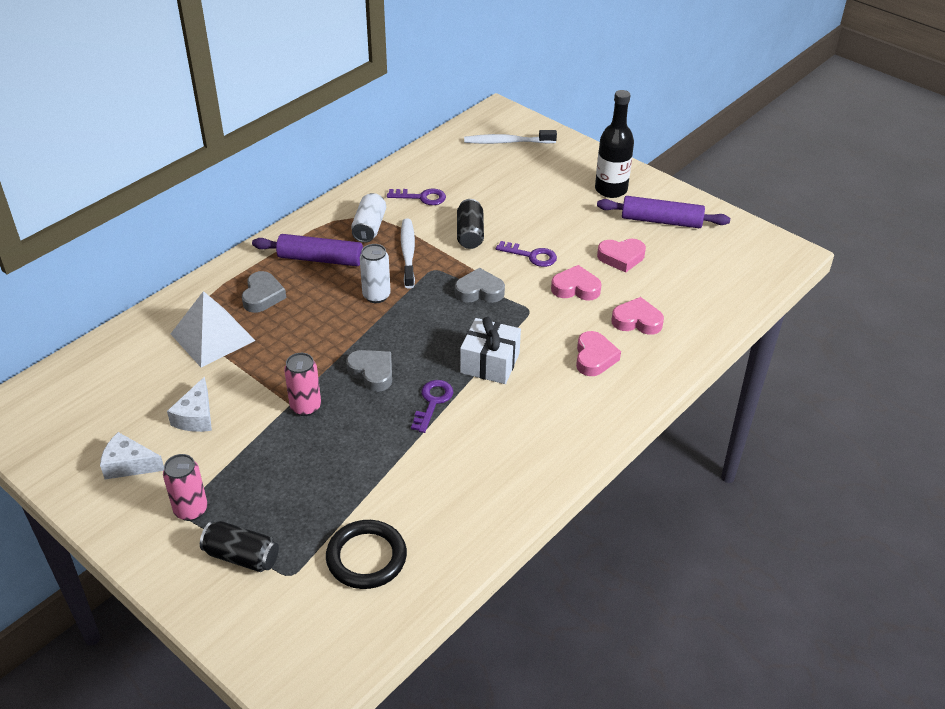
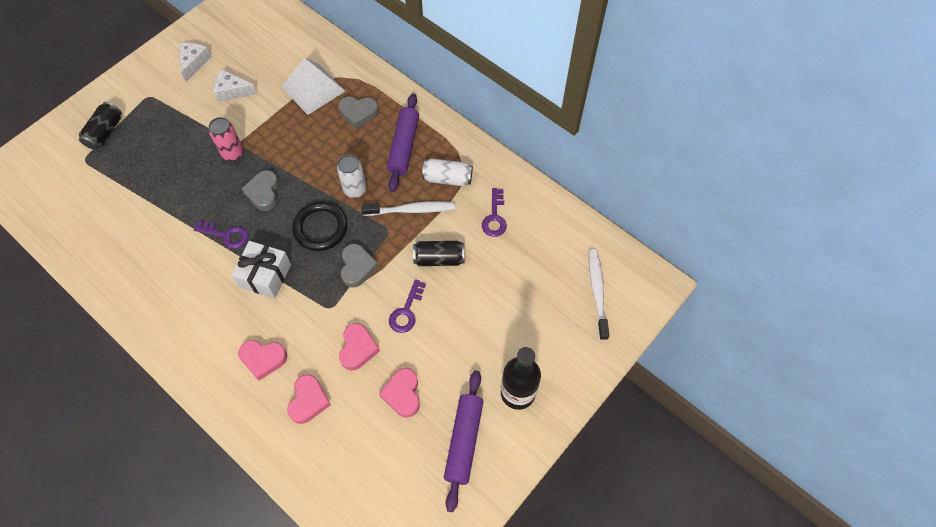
camera: 90 degrees right, 20 degrees up
(191, 510) = (149, 101): pink can -> none
(366, 557) = (88, 201): black ring -> black ring (320, 228)
(372, 373) = (263, 193): grey heart -> grey heart turned 135 degrees clockwise

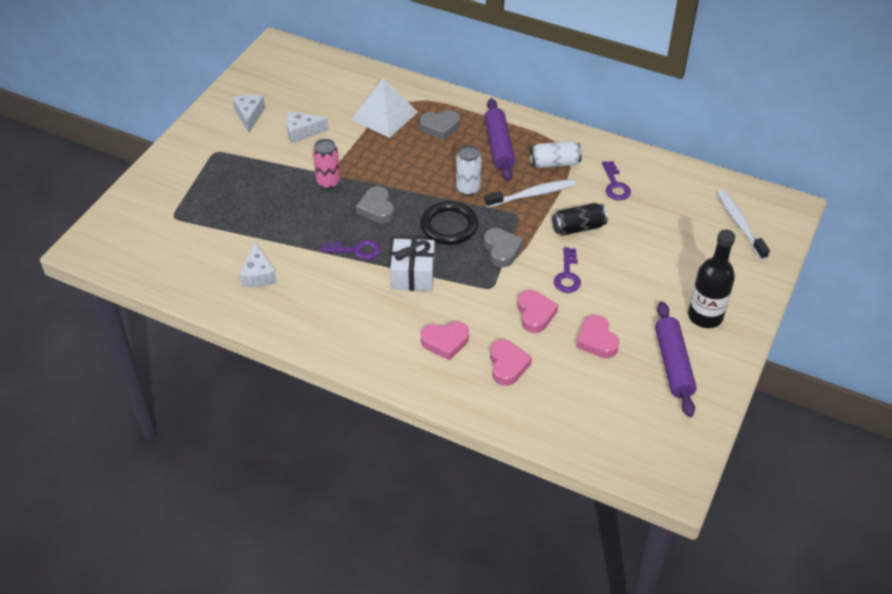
camera: 15 degrees left, 15 degrees down
(105, 132) = (184, 190): black can -> none
(130, 241) = (258, 275): none -> white cheese

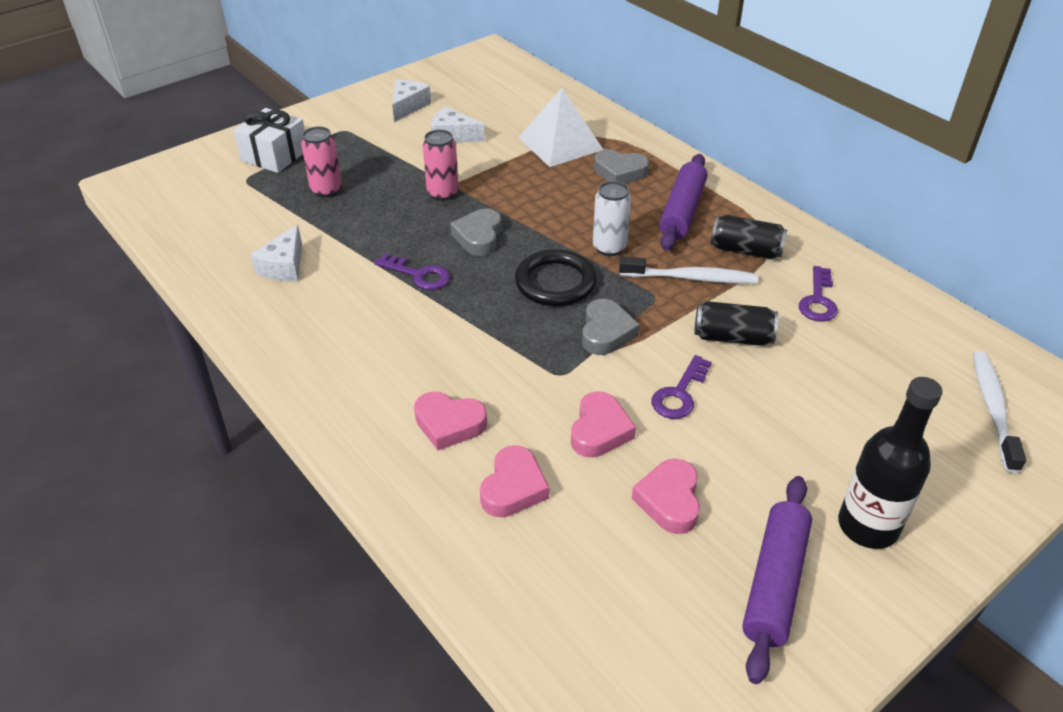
camera: 25 degrees right, 5 degrees down
(242, 206) = (326, 190): none -> pink can
(413, 275) = (468, 325): white gift -> white gift (275, 155)
(554, 163) = (745, 250): white can -> black can

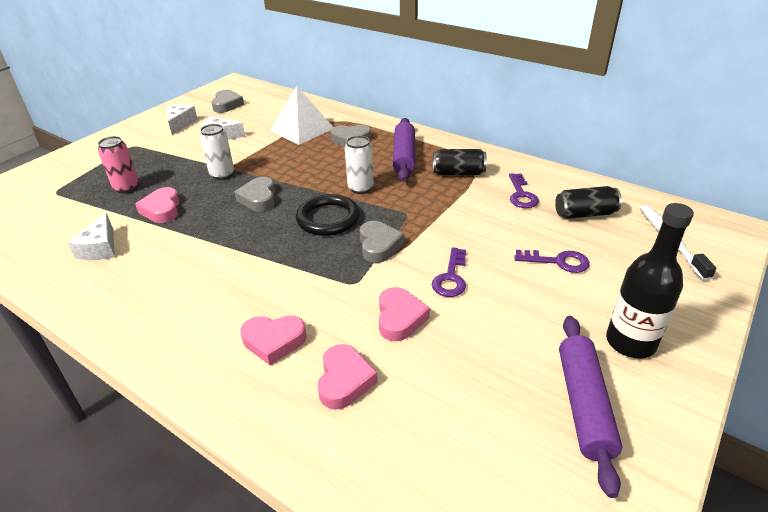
camera: 15 degrees left, 5 degrees down
(275, 155) = (78, 171): white gift -> none
(418, 275) = (217, 233): purple key -> purple key (558, 262)
(443, 193) = (222, 174): pink can -> white can
(473, 87) = (227, 105): none -> grey heart
(669, 500) = (475, 359): pink heart -> pink heart (162, 209)
(691, 278) = (427, 197): white toothbrush -> none
(732, 337) = (473, 230): black can -> black can (585, 214)

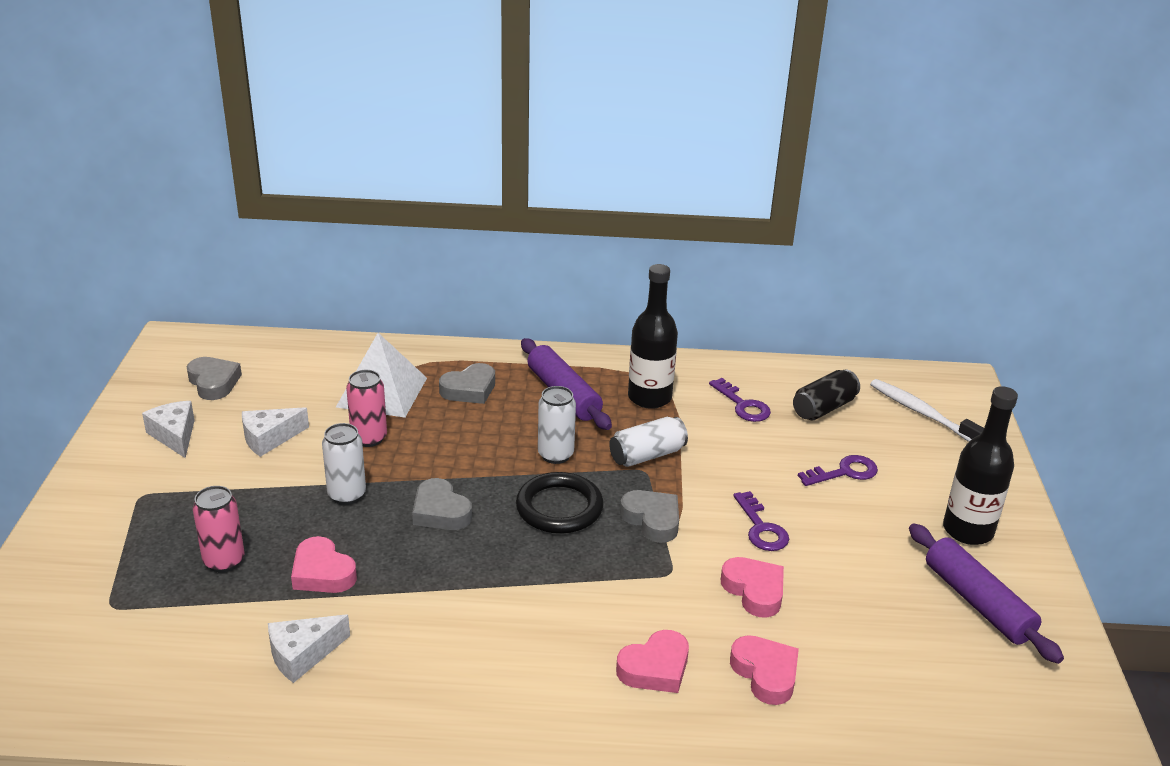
camera: 35 degrees left, 5 degrees down
(100, 248) = (302, 654): white cheese -> white cheese turned 90 degrees clockwise
(268, 150) = (369, 438): none -> pink can
(419, 206) = (647, 455): none -> white can
(458, 173) = (649, 398): black can -> black bottle

